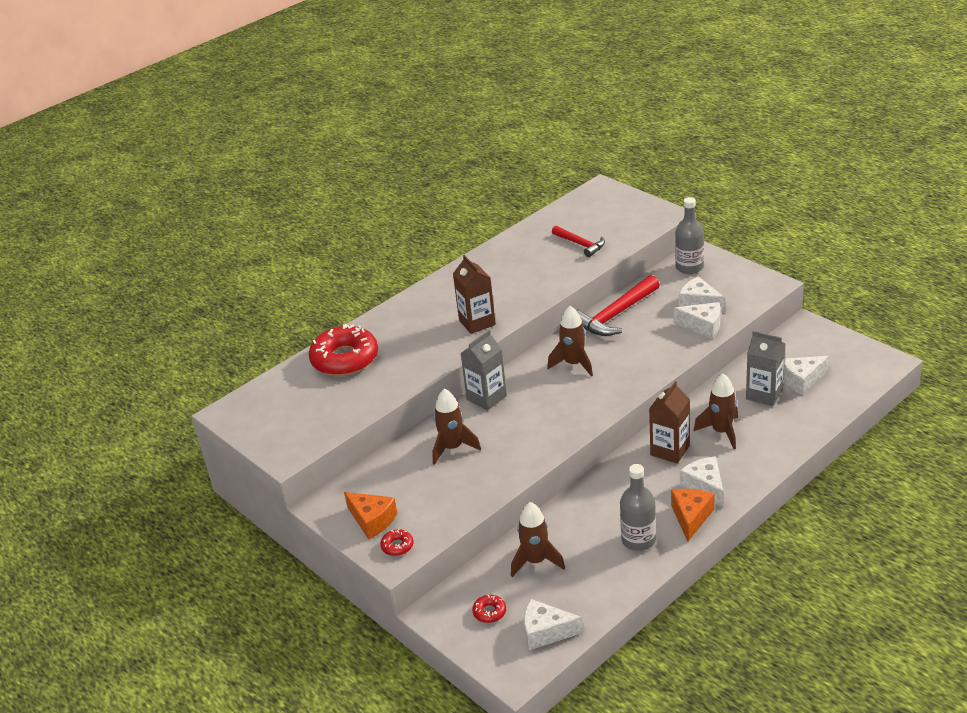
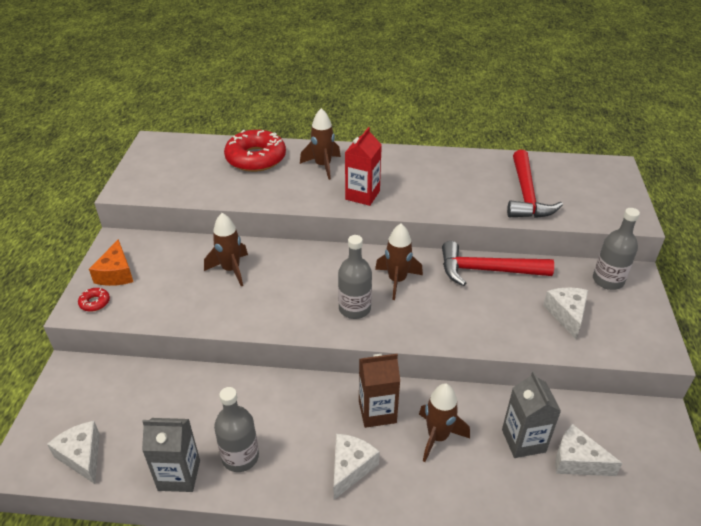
camera: 45 degrees right, 5 degrees up
(477, 322) = (362, 195): brown carton -> red carton
(486, 398) = (307, 255): grey carton -> grey carton (179, 475)
(489, 612) = (87, 404): red donut -> none
(536, 561) = (166, 399): brown rocket -> brown rocket (323, 166)
(578, 399) = (354, 309): none -> grey bottle
(580, 244) = (526, 195): red hammer -> red hammer, size x1.65
(691, 517) = (300, 481): orange cheese -> none
(702, 326) = (538, 335): white cheese -> none

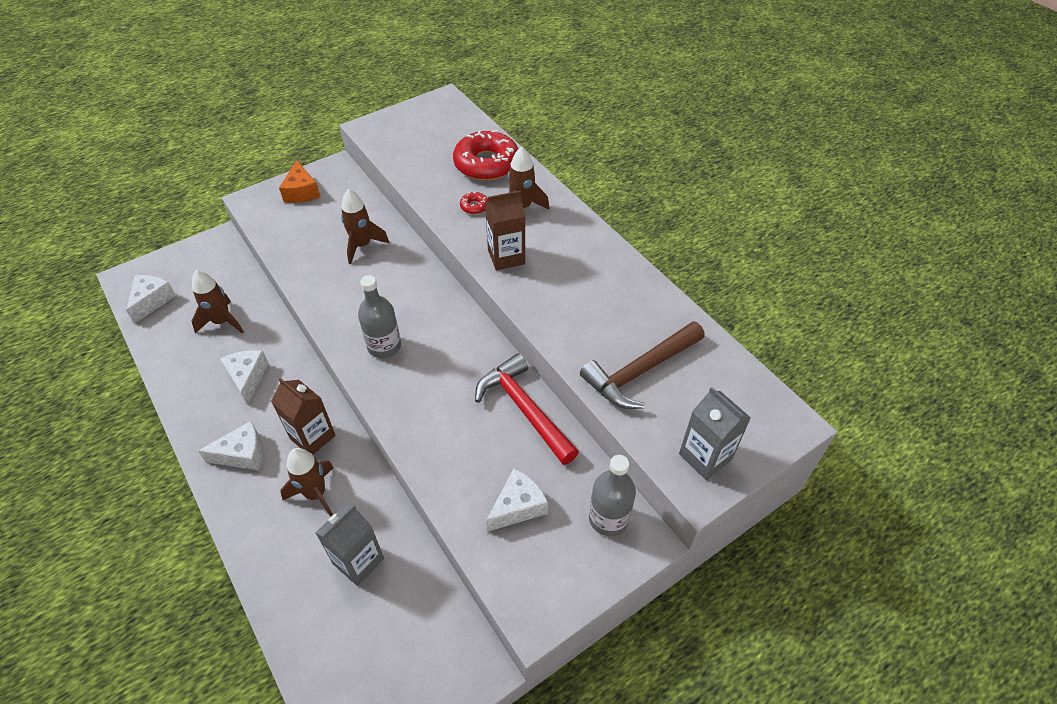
camera: 50 degrees right, 10 degrees up
(95, 302) = (263, 203): red donut -> red donut (474, 206)
(116, 273) = (301, 191): orange cheese -> orange cheese turned 60 degrees counterclockwise
(179, 475) = (169, 360): grey carton -> grey carton (705, 456)
(240, 457) = (207, 382): grey bottle -> none
(362, 195) = (506, 257): red carton -> brown carton
(397, 280) = (446, 353): brown rocket -> brown rocket (222, 322)
(526, 195) = (640, 372): red hammer -> brown hammer
(577, 461) = (365, 617): white cheese -> white cheese (247, 378)

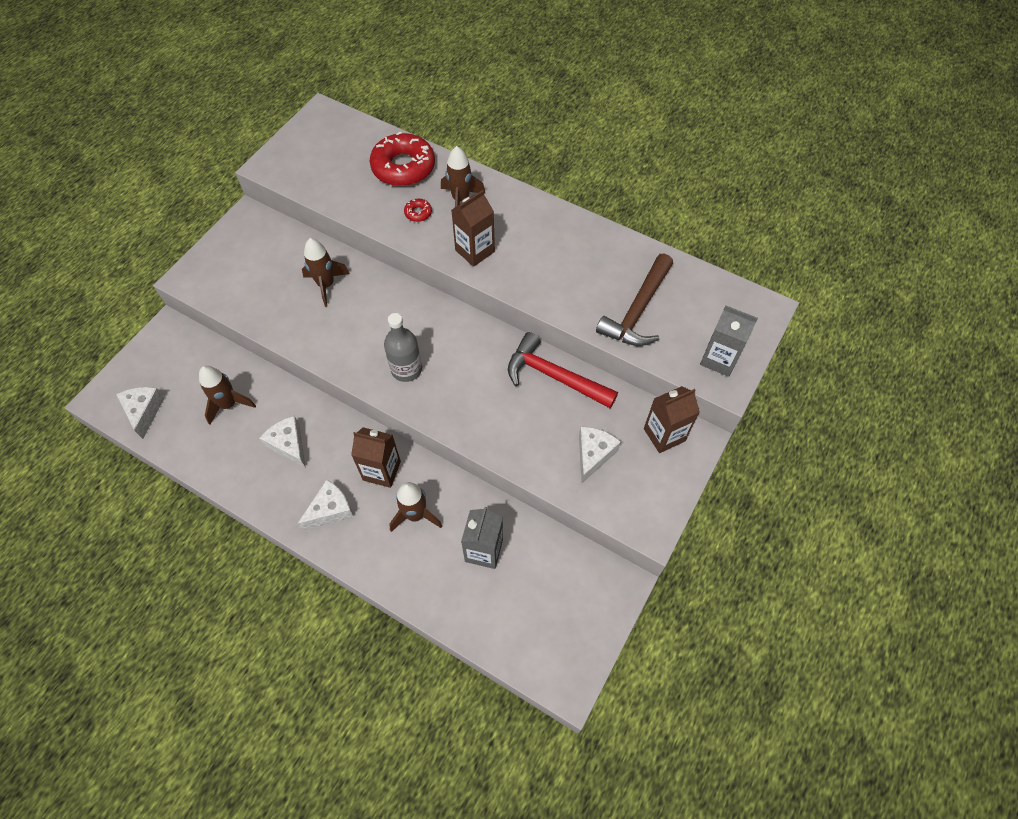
camera: 25 degrees left, 10 degrees up
(301, 191) = (231, 252): orange cheese -> none
(608, 518) = (664, 435): grey bottle -> brown carton

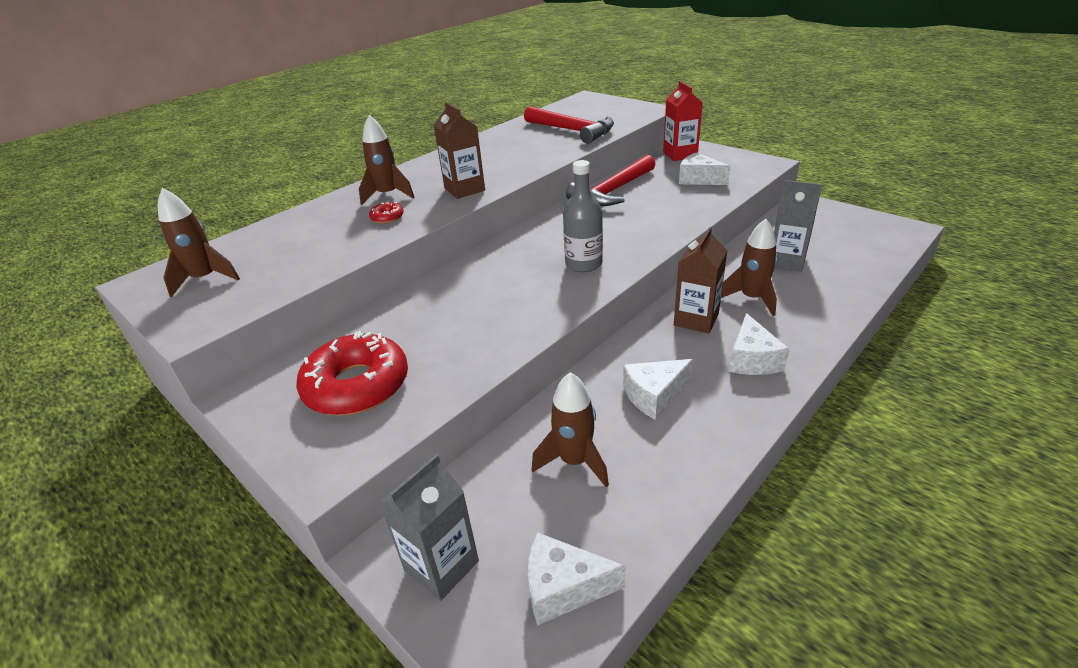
camera: 75 degrees left, 25 degrees down
(326, 285) = (429, 319): brown rocket -> brown rocket (205, 279)
(330, 510) = (752, 359): white cheese -> white cheese turned 150 degrees counterclockwise
(403, 167) = (307, 225): red donut -> red donut (357, 385)
(637, 311) = (572, 131): brown hammer -> red hammer
(664, 435) = (680, 155): brown carton -> red carton
(719, 359) = (629, 110): grey carton -> grey carton (441, 566)

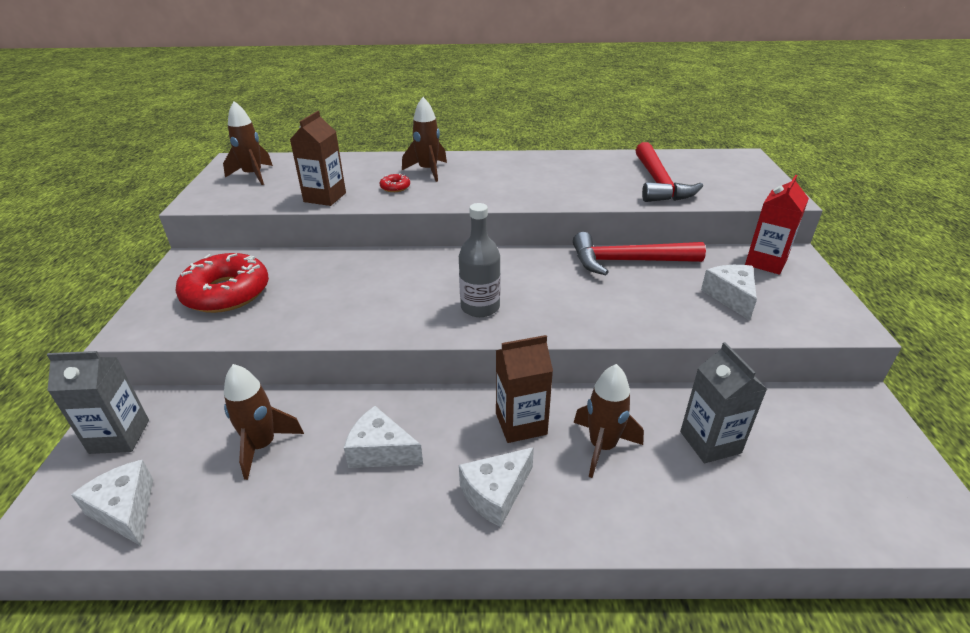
camera: 45 degrees right, 0 degrees up
(464, 189) = (476, 192): brown carton -> brown carton (325, 197)

